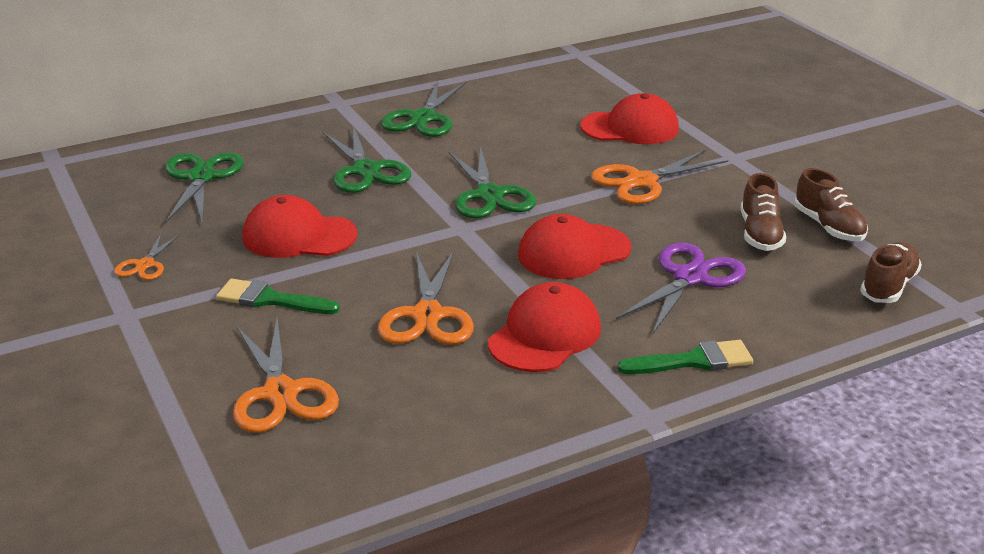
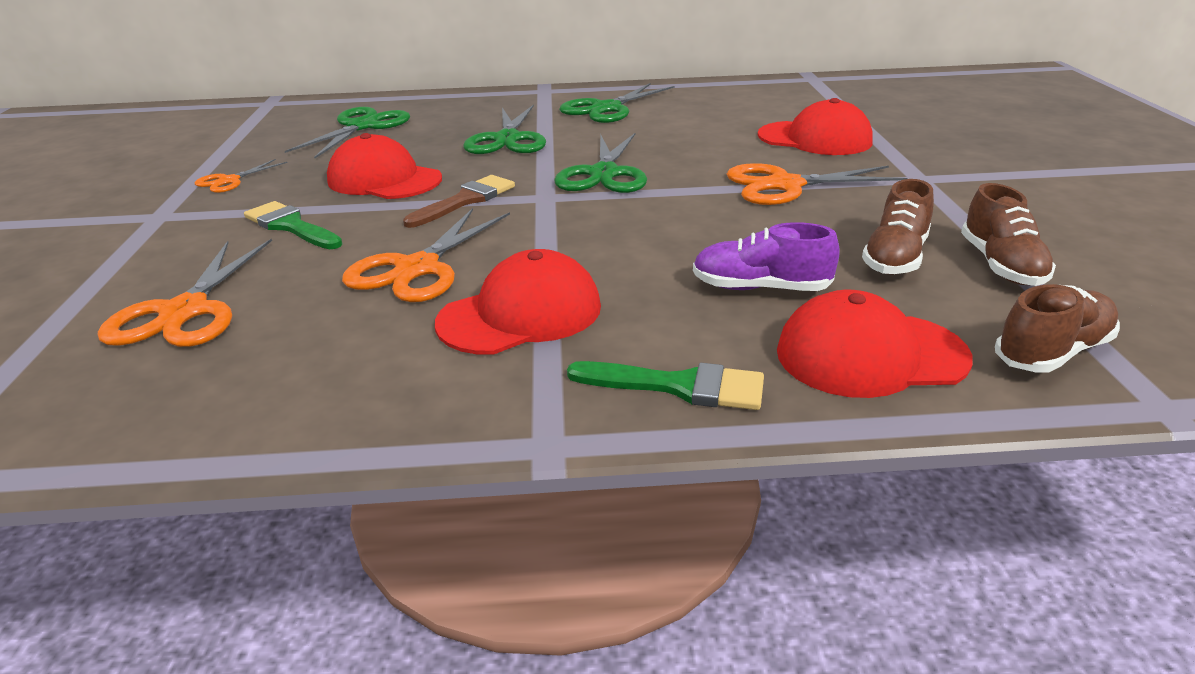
camera: 25 degrees right, 0 degrees up
(397, 244) = (465, 200): none -> brown brush
(573, 252) = (641, 237): red cap -> red cap (870, 355)
(690, 278) = (760, 288): purple scissors -> purple shoe

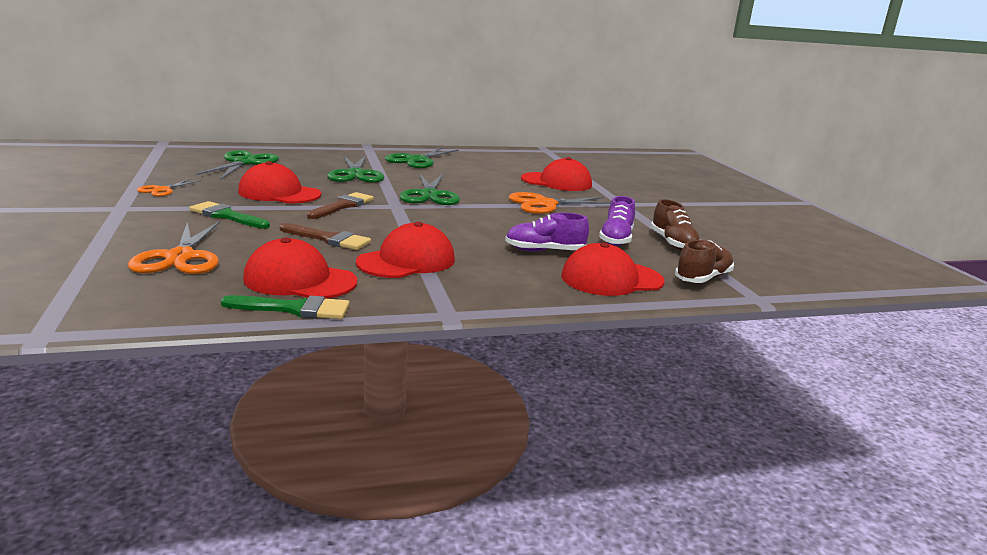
camera: 15 degrees left, 10 degrees down
(335, 359) = (300, 280): none -> red cap
(417, 268) = (329, 239): orange scissors -> brown brush
(679, 386) = (512, 291): green brush -> green brush (294, 309)
(895, 257) = (616, 239): brown shoe -> purple shoe

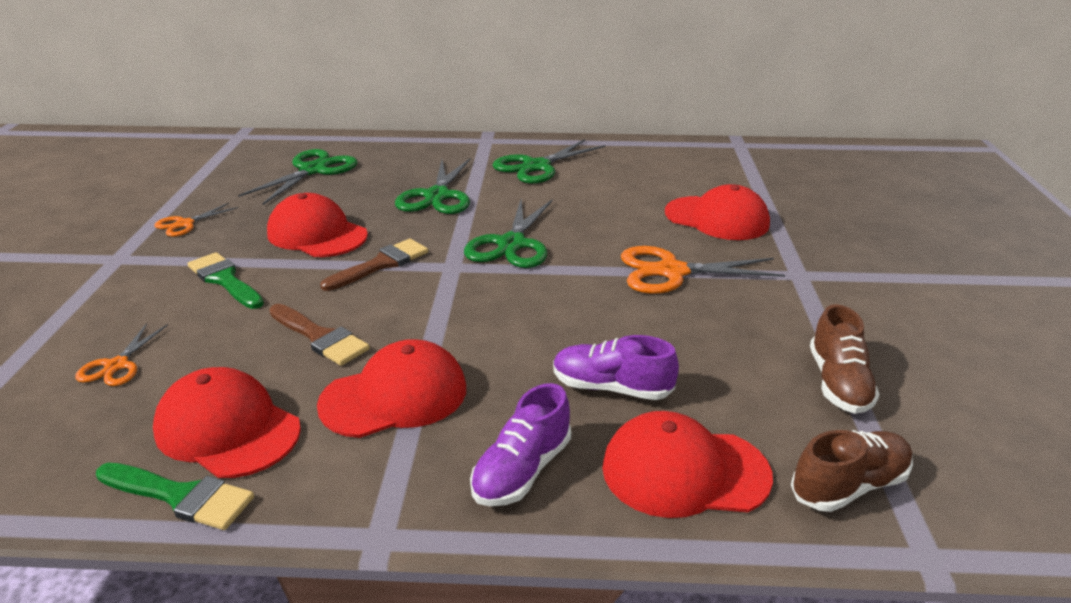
camera: 20 degrees right, 10 degrees up
(180, 257) = (116, 365): orange scissors -> orange scissors, size x0.56
(616, 239) = (744, 365): purple shoe -> purple shoe (522, 471)

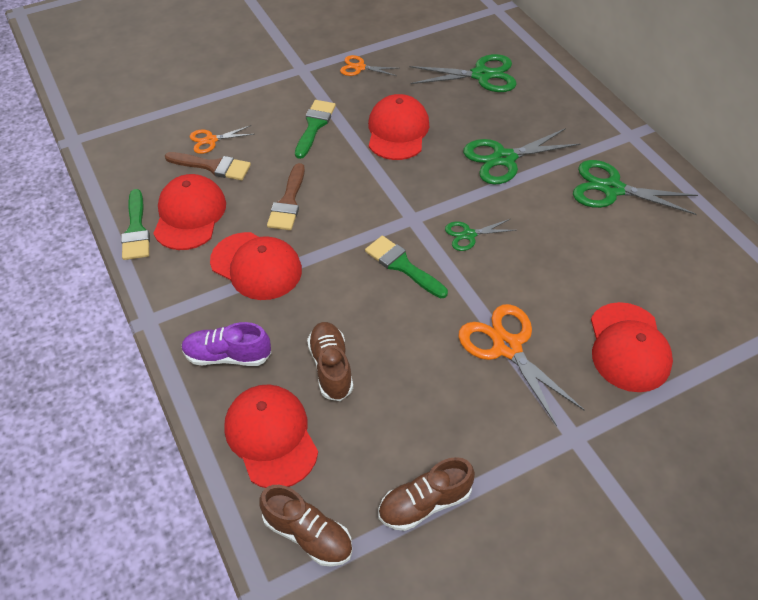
camera: 60 degrees right, 20 degrees up
(381, 264) = (386, 182): brown brush -> brown brush (213, 166)
(510, 293) = (402, 266): none -> green brush
(511, 244) = (468, 235): green scissors -> green scissors, size x0.56
(611, 388) = (331, 367): purple shoe -> brown shoe

